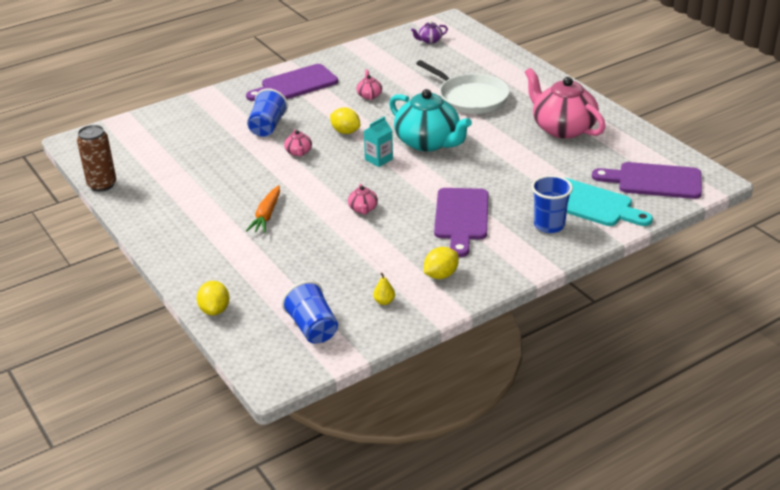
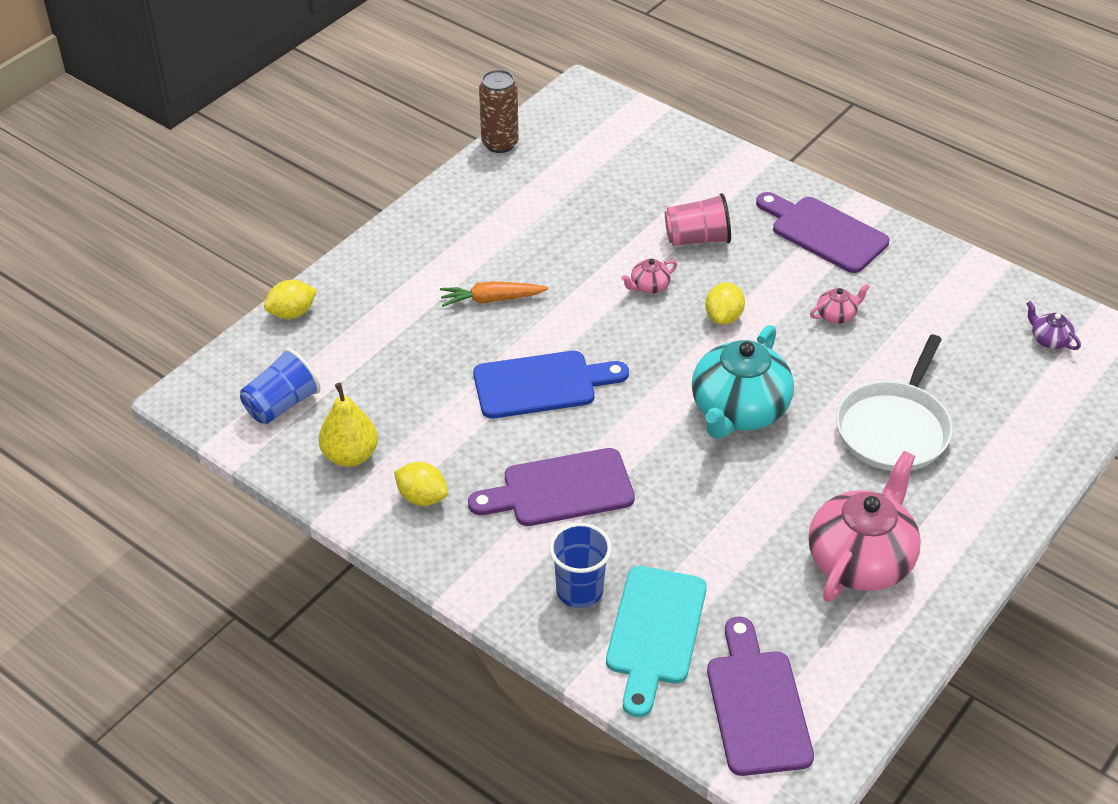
camera: 70 degrees right, 10 degrees up
(267, 127) = (697, 239): blue cup -> pink cup
(363, 209) = (541, 384): pink teapot -> blue cutting board
(379, 159) = (668, 369): turquoise carton -> none
(384, 301) = (350, 455): yellow pear -> yellow pear, size x2.05

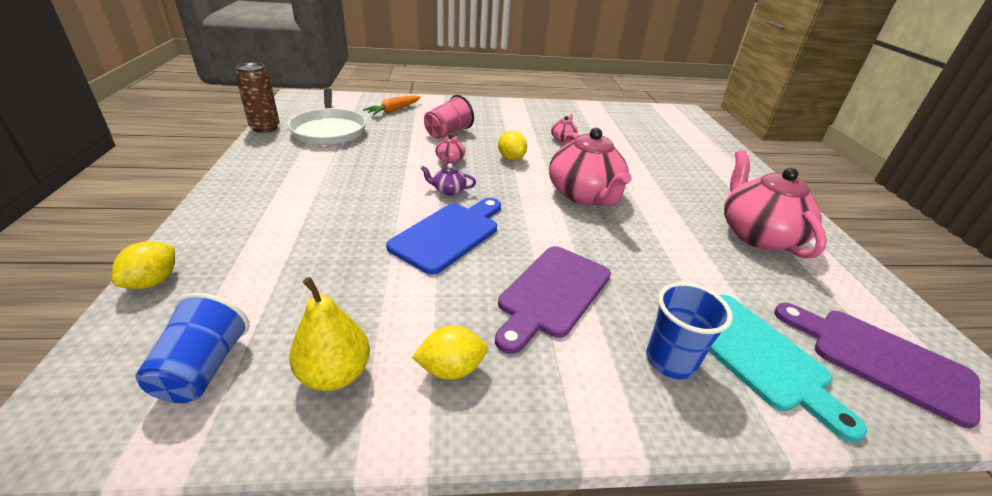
camera: 45 degrees left, 10 degrees down
(491, 299) = (349, 202): orange carrot -> orange carrot (393, 110)
(738, 410) = (584, 195): turquoise teapot -> pink teapot
(824, 232) = (507, 113): purple cutting board -> none
(894, 428) = (663, 170): white pan -> white pan (329, 130)
(1049, 340) = (655, 118): purple teapot -> purple teapot (448, 190)

